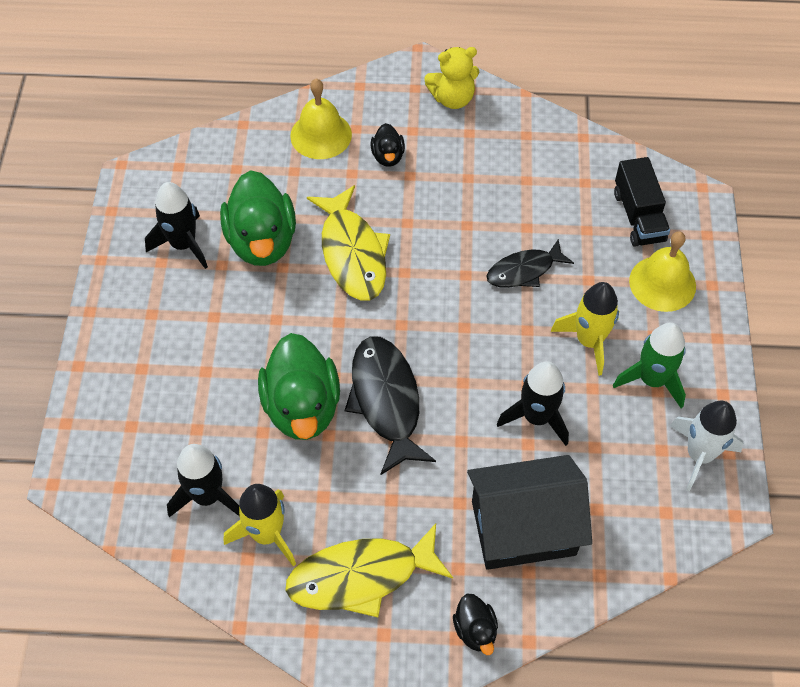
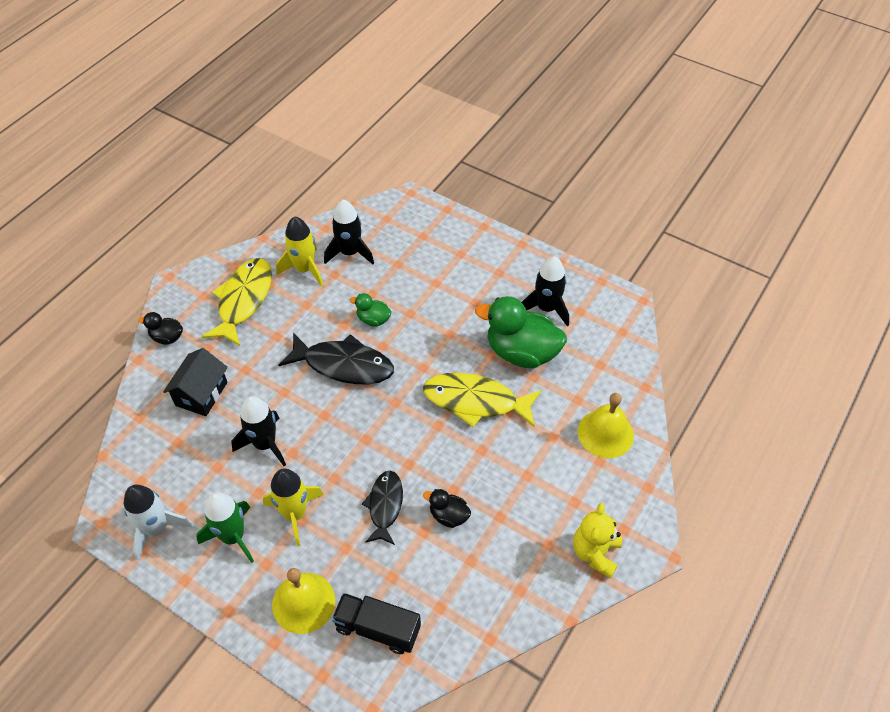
camera: 120 degrees right, 5 degrees down
(302, 407) = (373, 319): green duck -> green duck, size x0.48
(388, 156) = (556, 469): black duck -> black duck (448, 516)
(523, 528) = (201, 394): black house -> black house, size x0.65

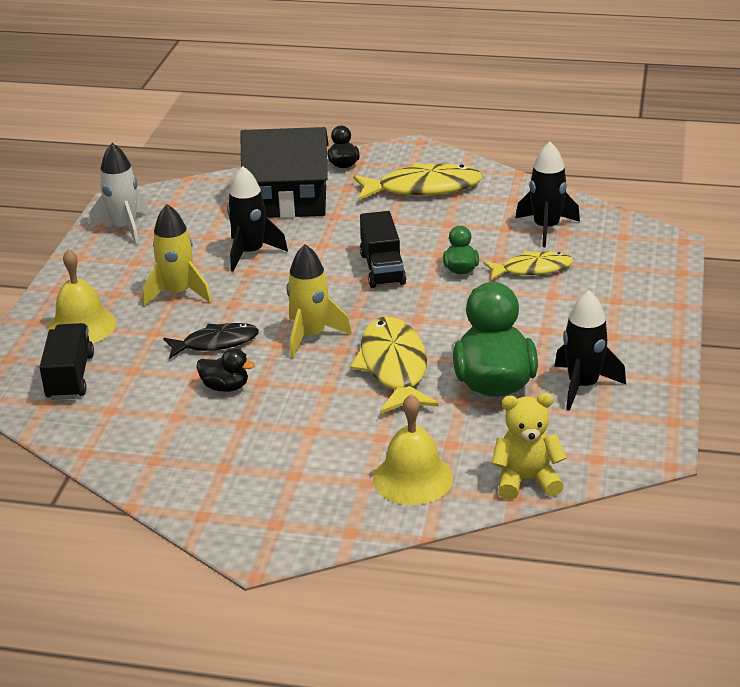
camera: 70 degrees right, 20 degrees down
(201, 394) = (288, 202): black house -> black house, size x1.53
(233, 537) = (135, 268): green rocket -> none
(304, 269) = (496, 209): yellow rocket -> yellow rocket (311, 336)
(343, 365) = (382, 269): black fish -> black truck
(397, 280) = (532, 269): none -> yellow fish
(448, 516) = (225, 387): black duck -> black duck turned 105 degrees clockwise
(595, 553) = (230, 507): yellow teddy bear -> yellow teddy bear (526, 480)

